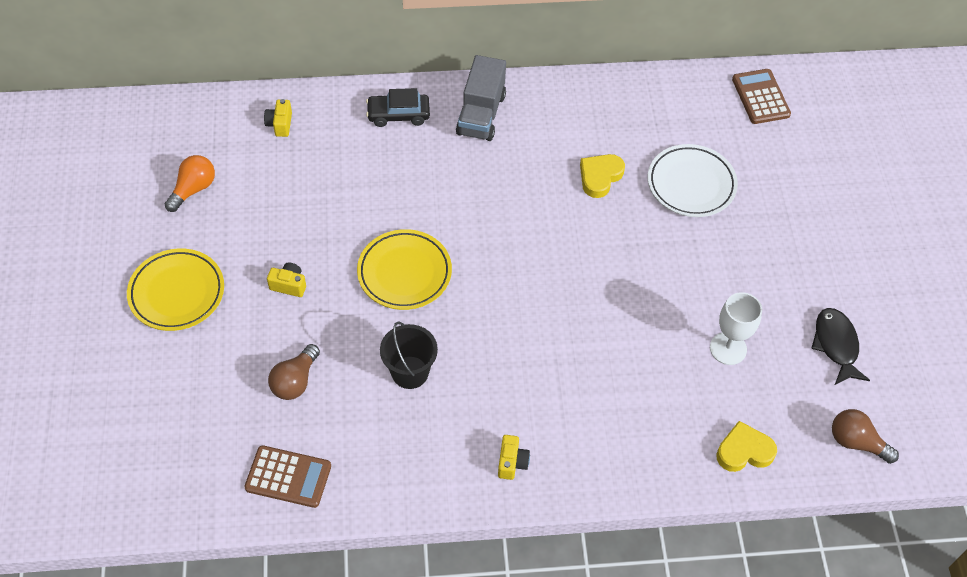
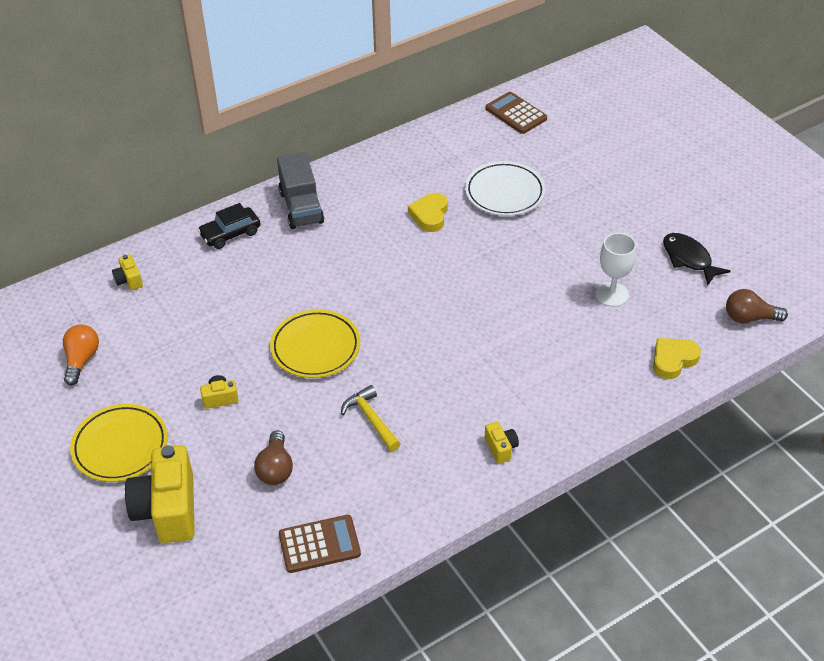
camera: 25 degrees left, 10 degrees down
(180, 375) = (167, 509): none -> yellow camera
(410, 372) = (371, 419): black bucket -> yellow hammer

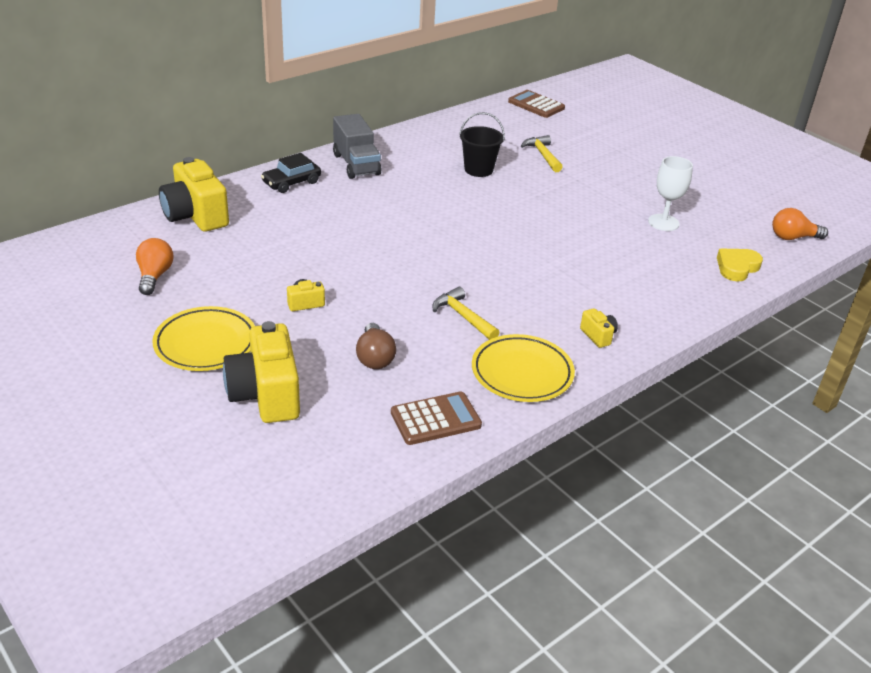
camera: 10 degrees left, 10 degrees down
(129, 280) = (195, 216): yellow camera -> yellow camera, size x2.22
(315, 348) = (394, 263): yellow plate -> yellow plate (522, 373)
(430, 215) = (478, 170): yellow heart -> black bucket
(504, 193) = (542, 155): white plate -> yellow hammer
(689, 259) = (723, 198): black fish -> none
(749, 318) = (793, 237): brown light bulb -> orange light bulb

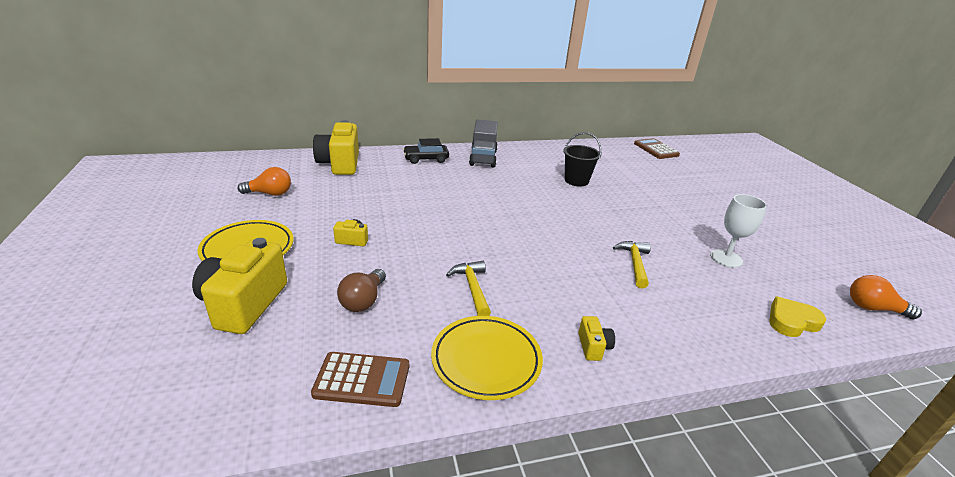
camera: 25 degrees right, 5 degrees down
(154, 276) = (270, 193): orange light bulb -> orange light bulb turned 60 degrees clockwise
(542, 155) = (639, 182): yellow hammer -> yellow hammer (634, 263)

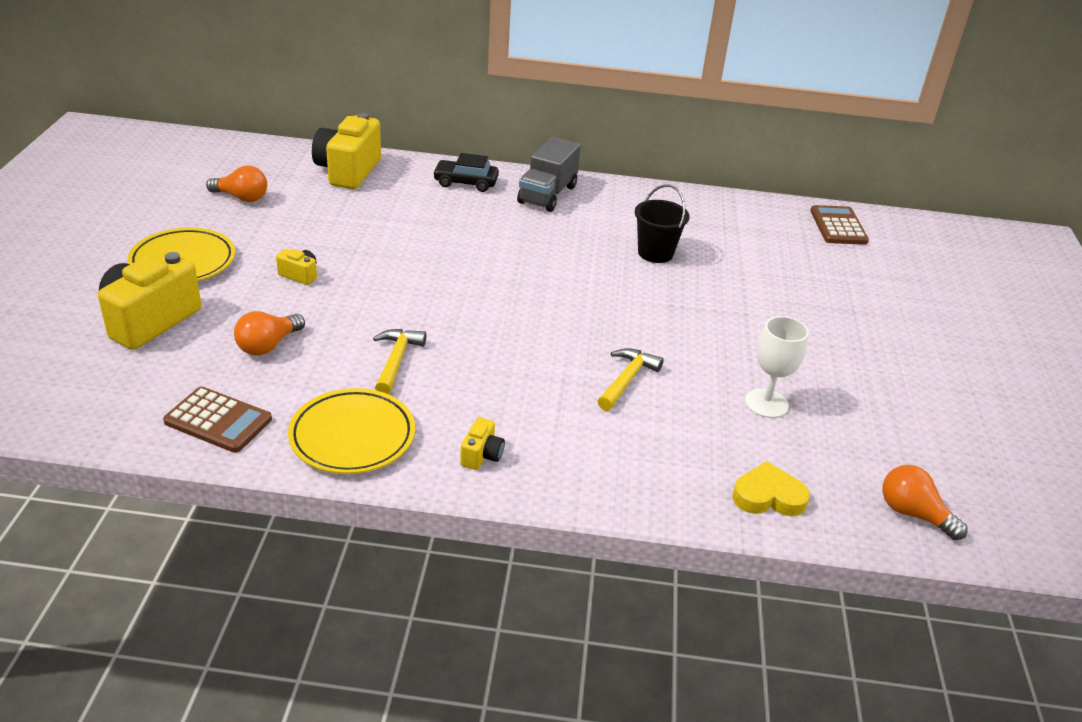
camera: 20 degrees right, 5 degrees up
(363, 300) = (268, 345): brown light bulb -> orange light bulb

